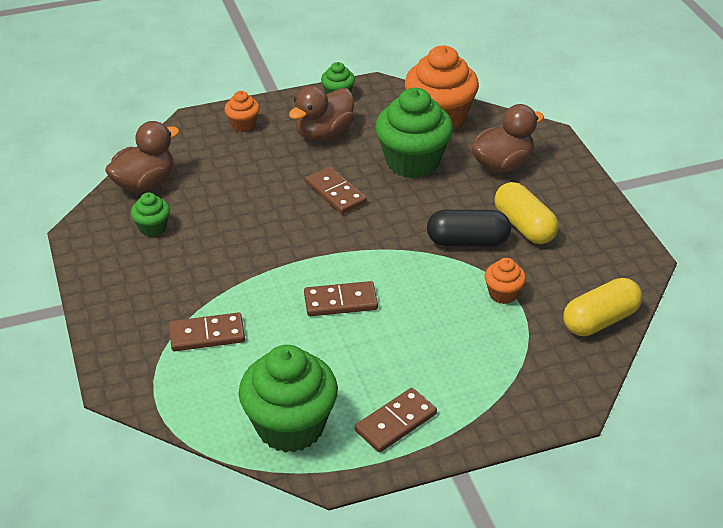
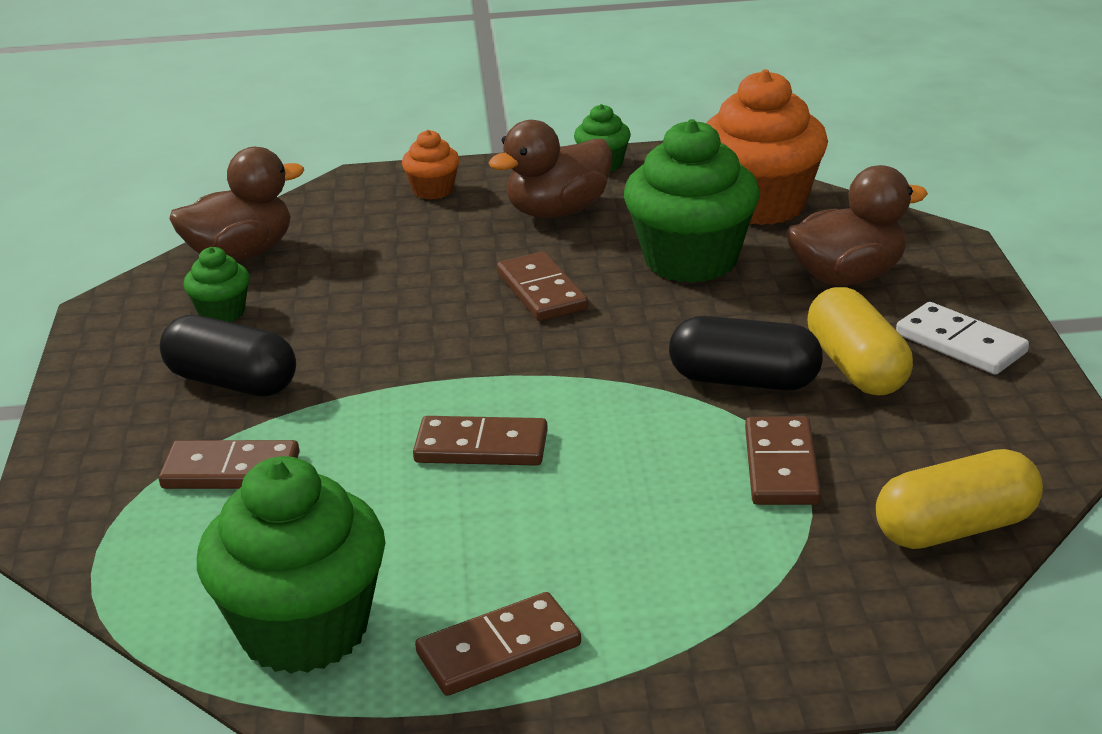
camera: 15 degrees right, 10 degrees down
(181, 276) = (232, 382): none -> black capsule
(503, 294) = (781, 466): orange cupcake -> brown domino
(574, 204) = (960, 344): none -> white domino

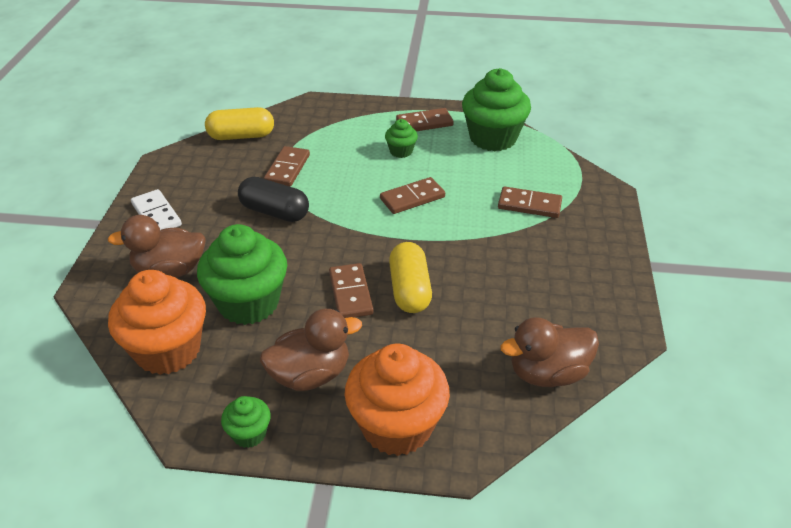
camera: 170 degrees left, 10 degrees up
(222, 312) = (551, 313): green cupcake -> green cupcake (401, 151)
(232, 382) = (536, 257): black capsule -> none
(433, 190) = (397, 426): orange cupcake -> orange cupcake, size x2.10
(481, 447) = (412, 198): brown domino -> brown domino turned 45 degrees counterclockwise
(857, 367) = (217, 210): yellow capsule -> yellow capsule (409, 290)

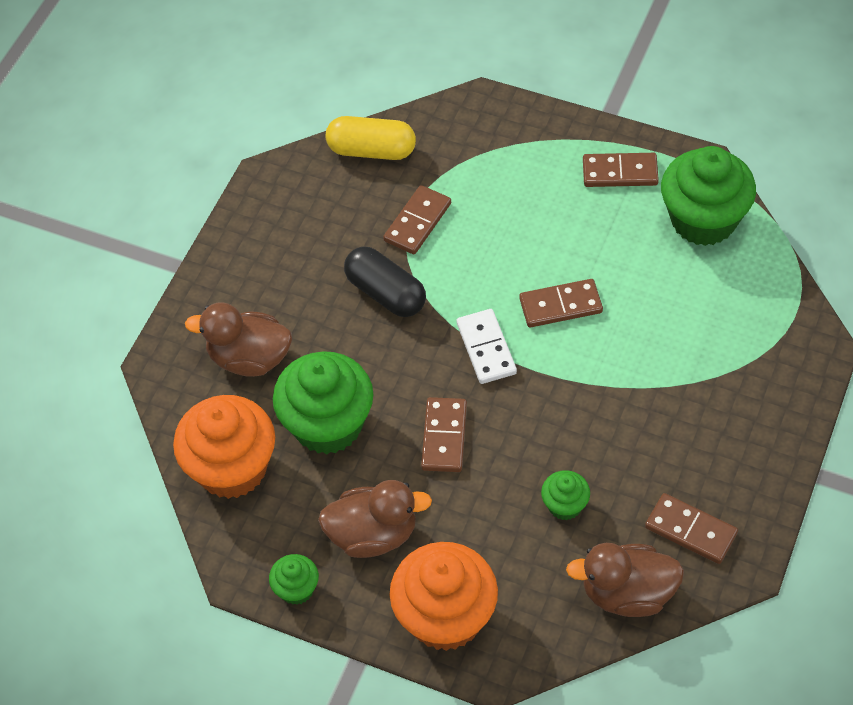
camera: 20 degrees right, 15 degrees up
(156, 214) = (246, 268): white domino -> white domino (486, 348)
(401, 151) = (571, 220): green cupcake -> green cupcake (565, 505)
(409, 290) = (512, 447): yellow capsule -> none
(529, 205) = (705, 348): brown domino -> brown domino (690, 530)

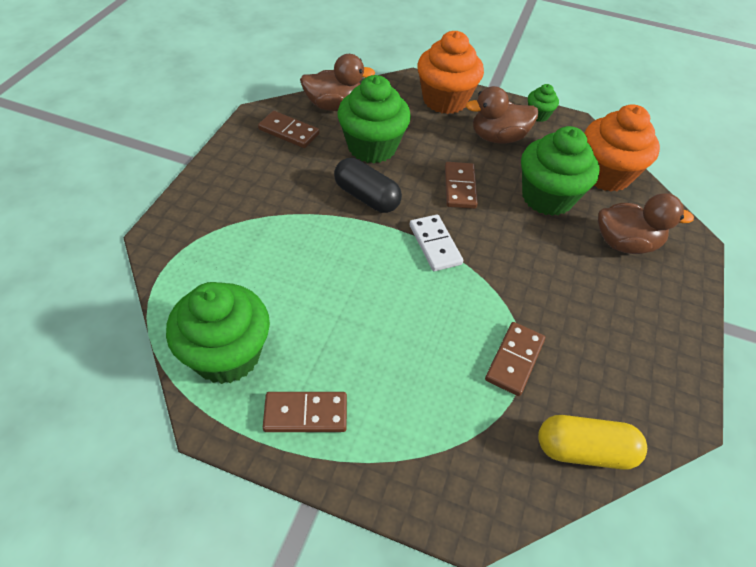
camera: 170 degrees right, 5 degrees down
(386, 293) = (528, 292): black capsule -> black capsule (366, 197)
(560, 305) = (373, 276): brown domino -> none
(565, 505) = (372, 147): green cupcake -> green cupcake, size x2.10

